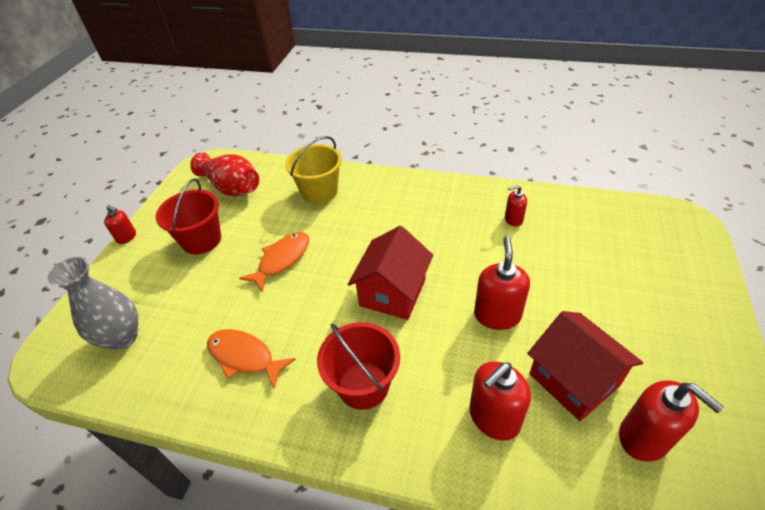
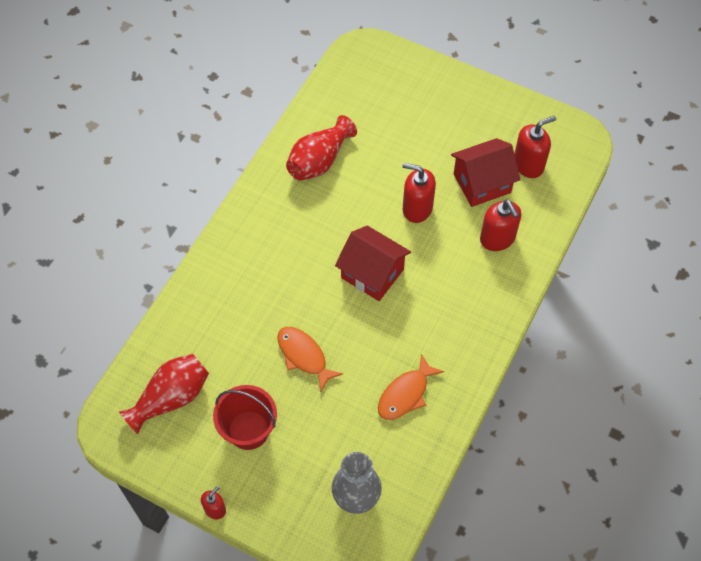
camera: 80 degrees left, 15 degrees up
(319, 191) = (215, 310): yellow bucket -> none
(363, 385) = (453, 312): red bucket -> none
(513, 219) = (319, 161): red soap dispenser -> red vase

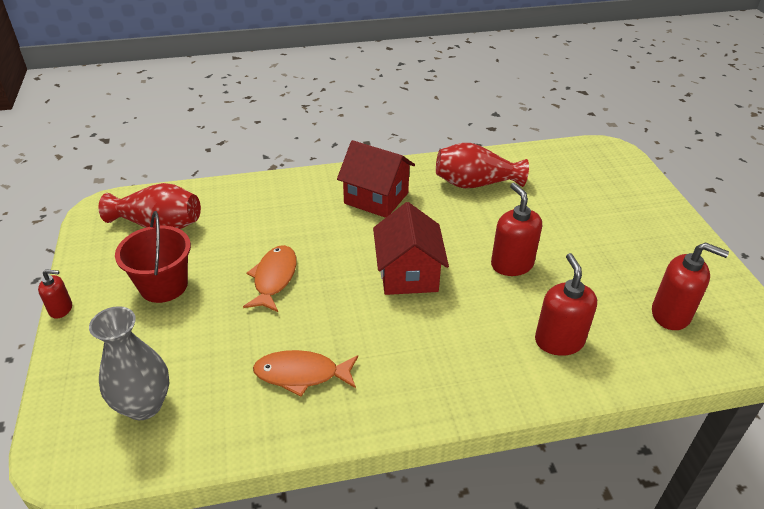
camera: 50 degrees right, 20 degrees down
(482, 183) = (600, 292): red house -> red house (376, 198)
(497, 239) = (559, 341): red soap dispenser -> red soap dispenser turned 150 degrees clockwise

